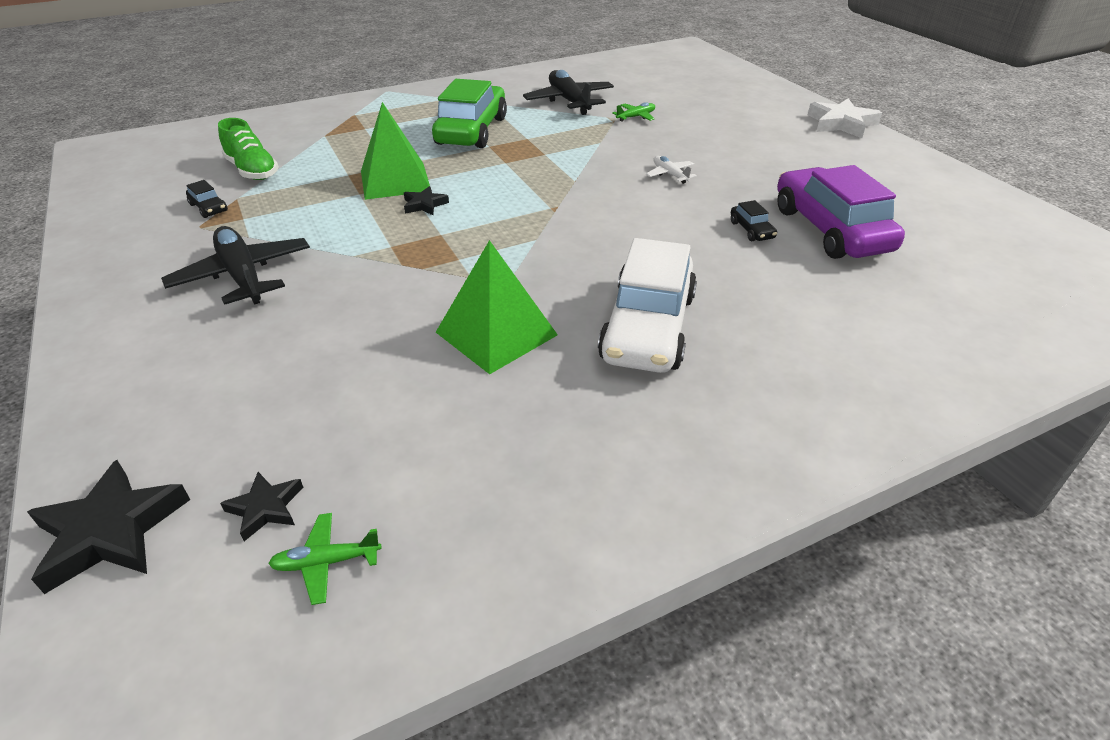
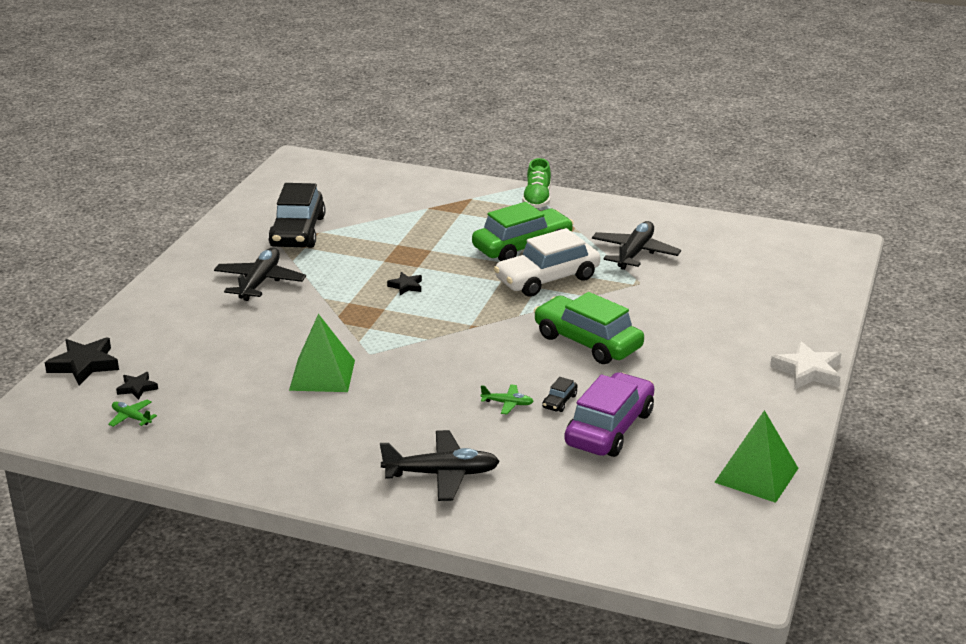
camera: 45 degrees right, 10 degrees down
(209, 208) = (298, 232): black car -> black car, size x2.49
(252, 171) = (352, 216): green shoe -> green shoe (537, 199)
(395, 180) = (416, 261): green pyramid -> green pyramid (756, 475)
(636, 117) = (657, 289): green plane -> green plane (507, 403)
(648, 327) = (394, 414): white car -> white car (547, 279)
(670, 174) = (587, 342): white plane -> green car
(811, 359) = (442, 474): none -> black plane

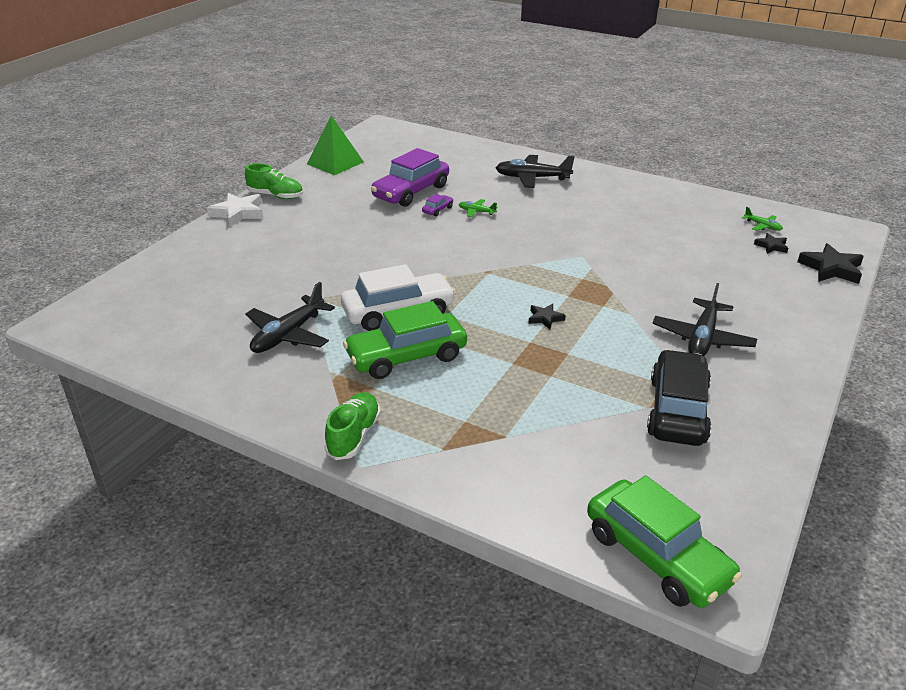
camera: 170 degrees left, 5 degrees up
(322, 375) = (620, 243): green pyramid -> none
(559, 401) = (437, 210): black car -> purple car
(587, 342) = (393, 249): green car -> green car (657, 556)
(787, 403) = (276, 196): none -> green shoe

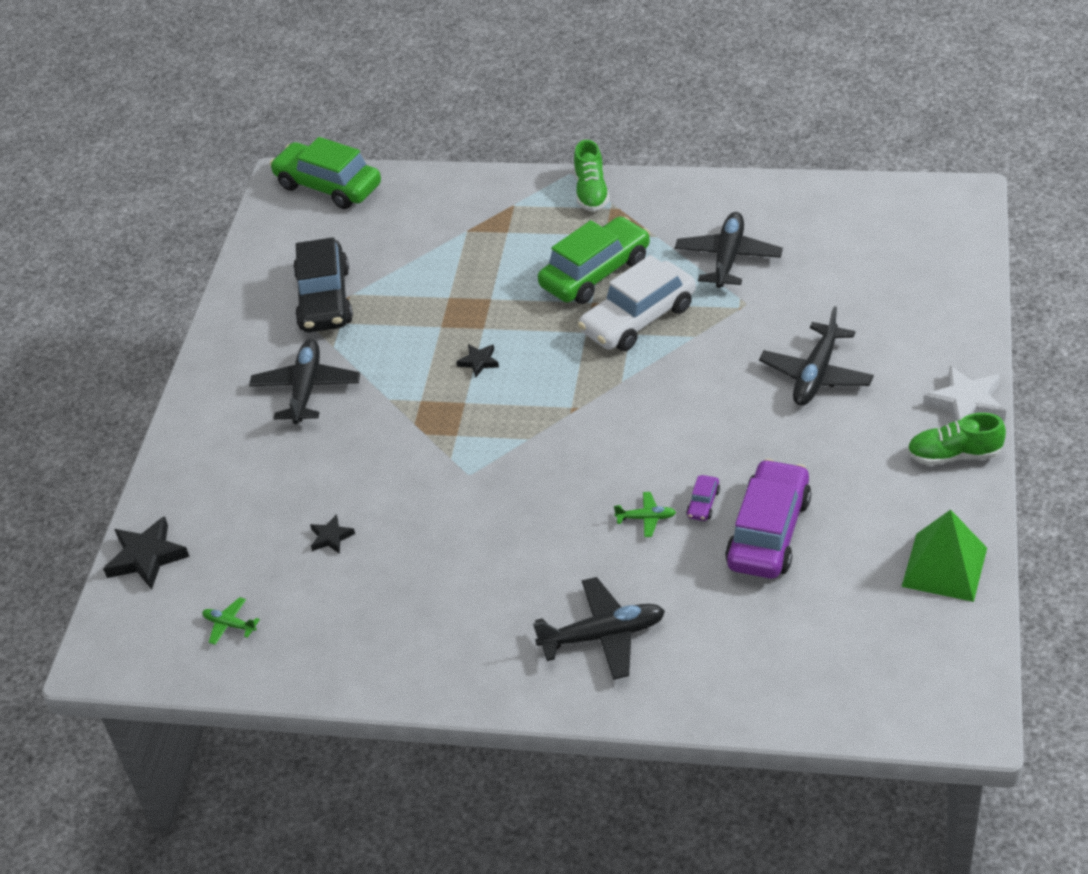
camera: 165 degrees right, 10 degrees up
(308, 247) = (816, 375): none -> black plane
(771, 246) = (220, 580): black star -> black star (331, 537)

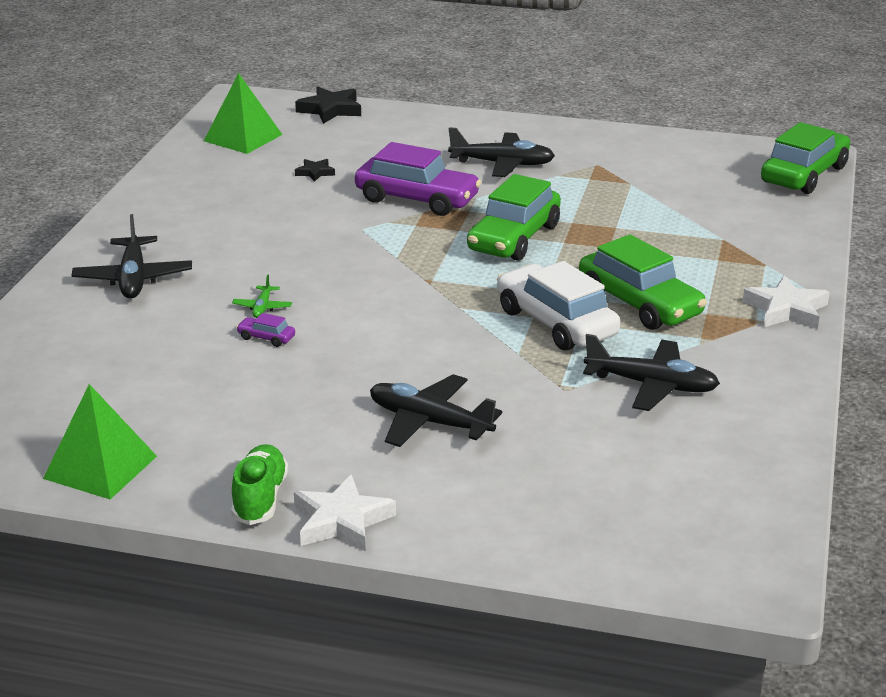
camera: 90 degrees right, 15 degrees down
(229, 625) = (243, 137): green plane -> green pyramid
(324, 299) = (625, 172): black car -> none
(479, 362) = (514, 238): black star -> green car
(591, 192) = (786, 310): green shoe -> white star
(768, 532) = (208, 369): purple car -> purple car (417, 199)

